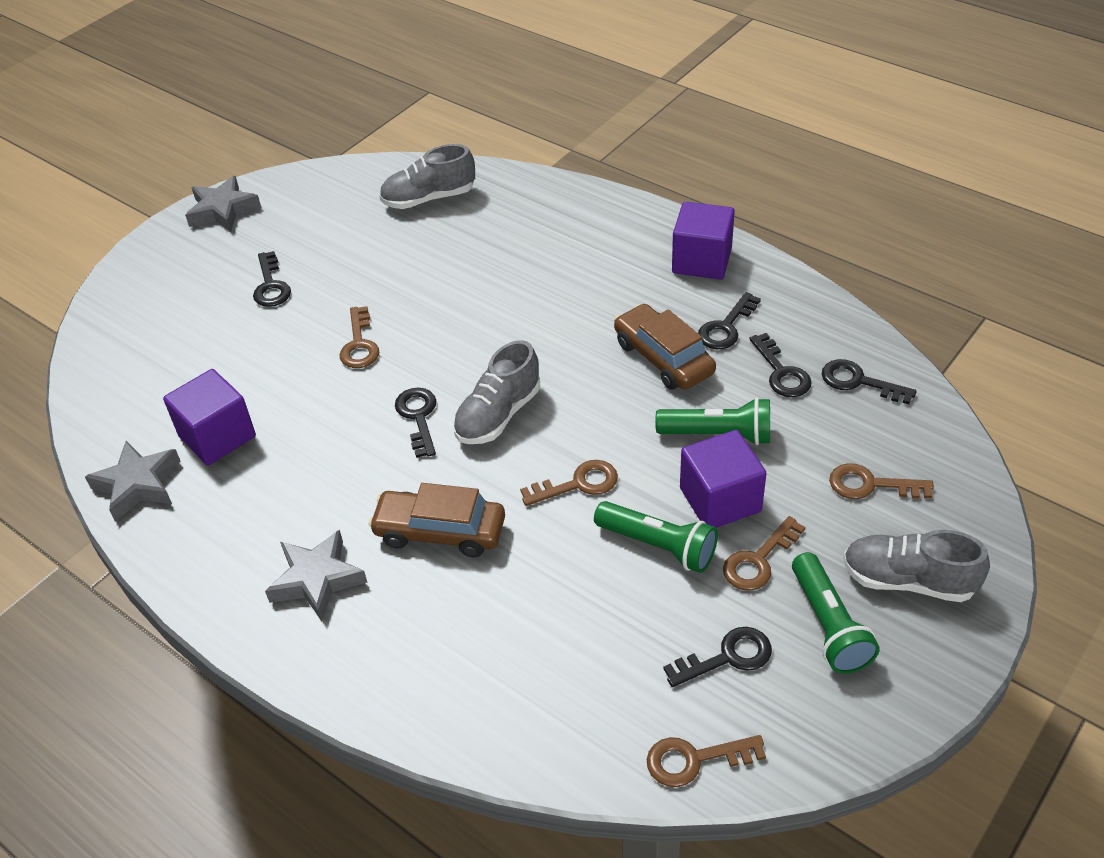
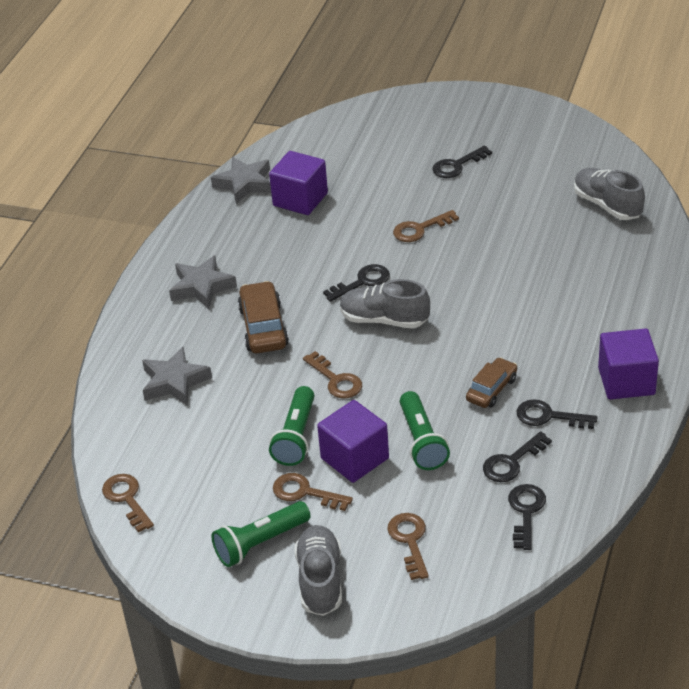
camera: 70 degrees right, 5 degrees down
(223, 210) = (525, 111): grey star -> grey star (174, 382)
(663, 358) = (491, 389): brown car -> brown car, size x0.66
(727, 657) = (213, 496): black key -> none

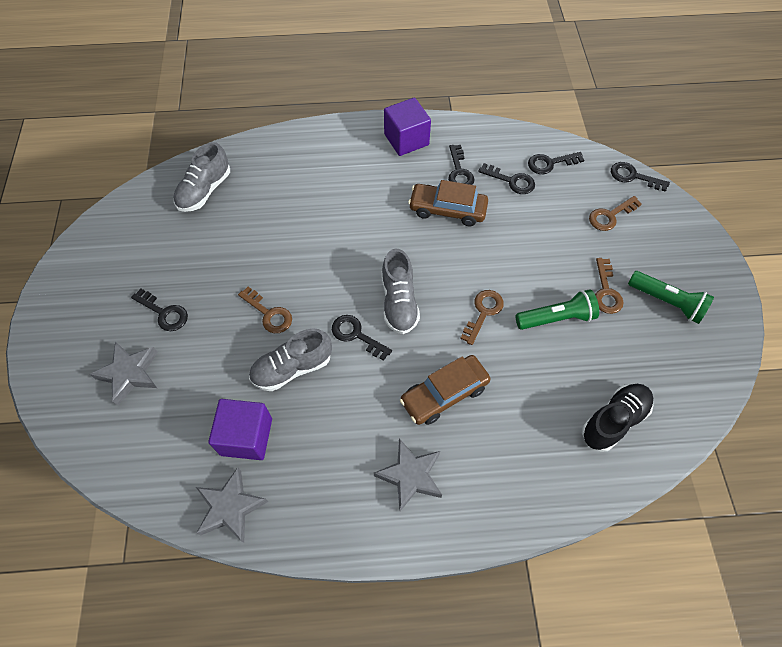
camera: 115 degrees left, 20 degrees up
(126, 499) = (686, 416): brown key -> none
(159, 439) = (613, 420): none -> black shoe
(174, 382) = (544, 440): grey star -> grey star (129, 374)
(320, 580) = (673, 254): grey shoe -> grey shoe (292, 368)
(354, 458) = (557, 271): purple cube -> none
(421, 441) = (519, 236): green flashlight -> none
(464, 594) = (633, 176): none -> black key
(491, 389) = (447, 210): brown car -> brown car, size x1.52

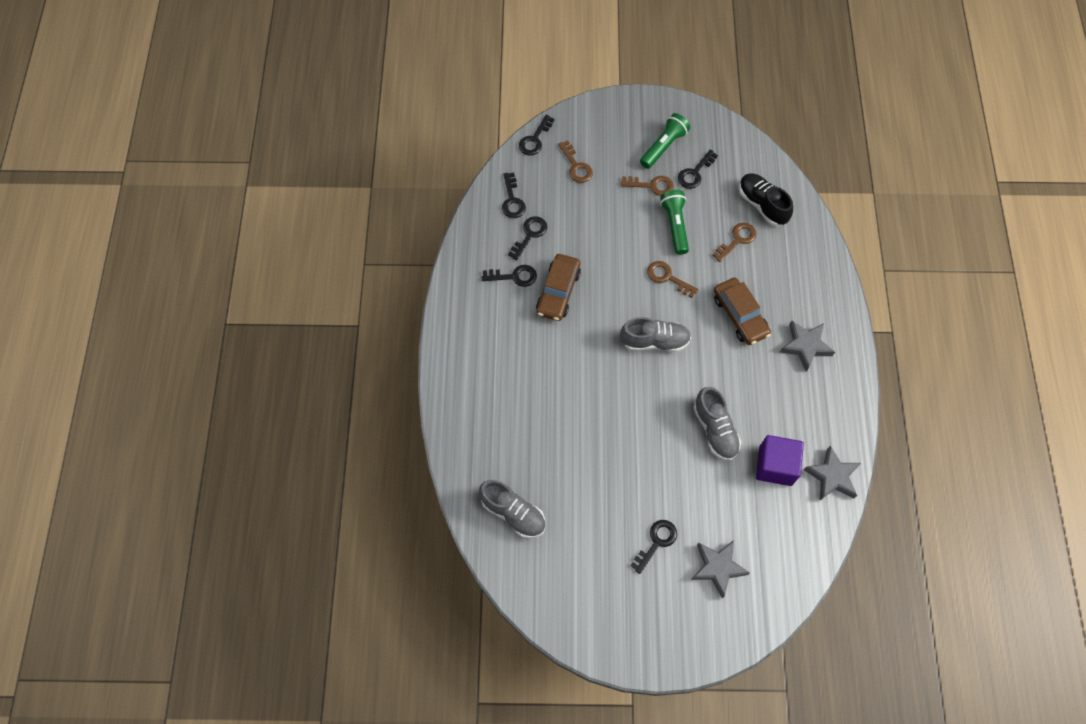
camera: 85 degrees left, 5 degrees up
(269, 314) = (661, 448): brown key -> brown key (737, 240)
(356, 335) = (685, 377): black key -> black key (695, 173)
(406, 139) = (467, 318): purple cube -> none

